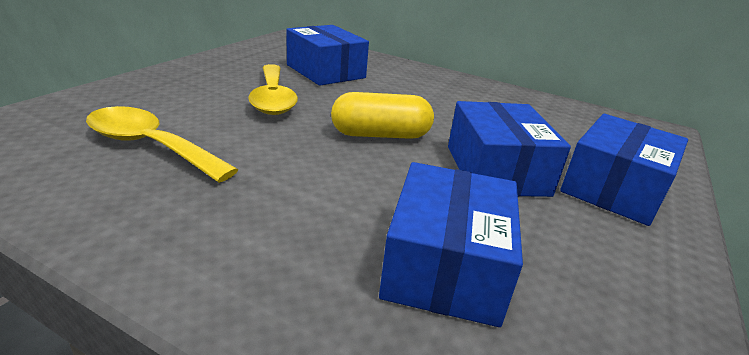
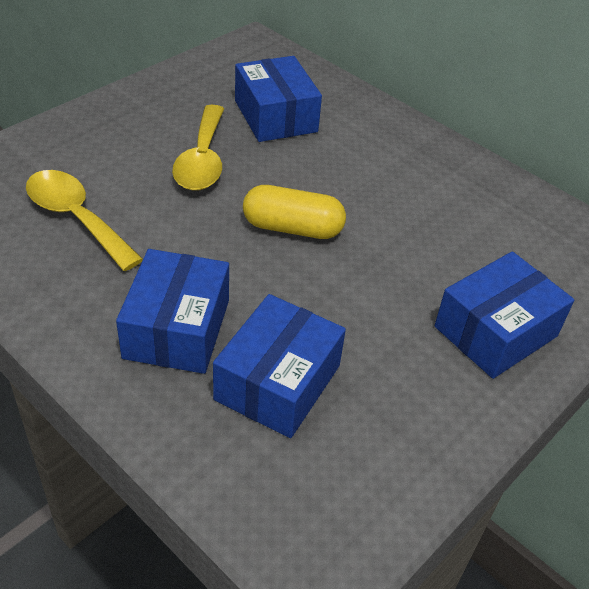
camera: 15 degrees right, 15 degrees up
(496, 170) = (386, 291): blue box -> blue box (177, 329)

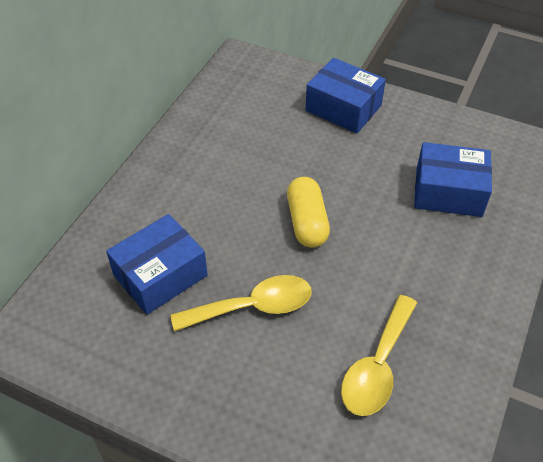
camera: 105 degrees left, 5 degrees up
(177, 329) = (443, 254): blue box -> none

